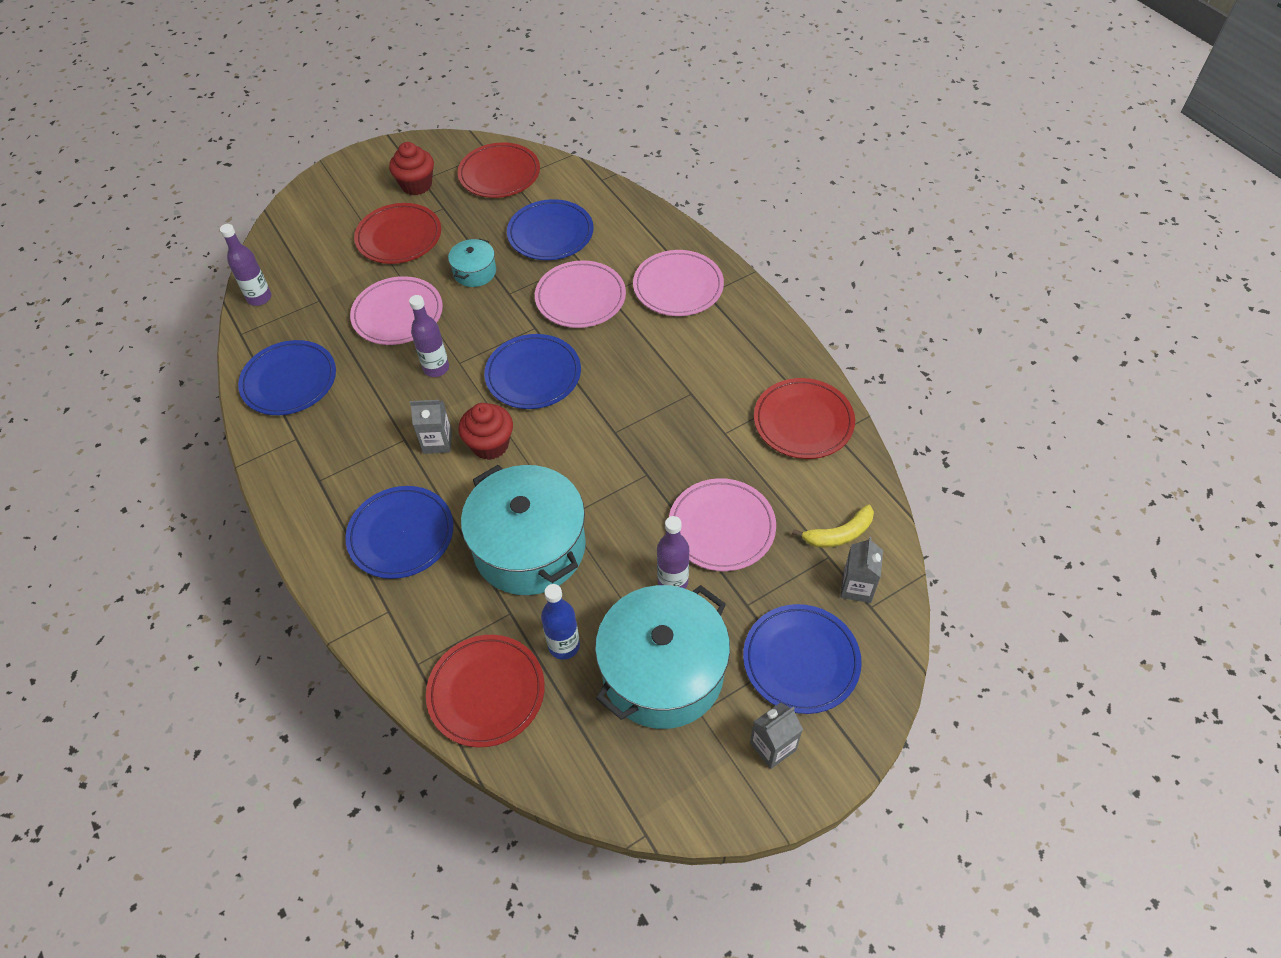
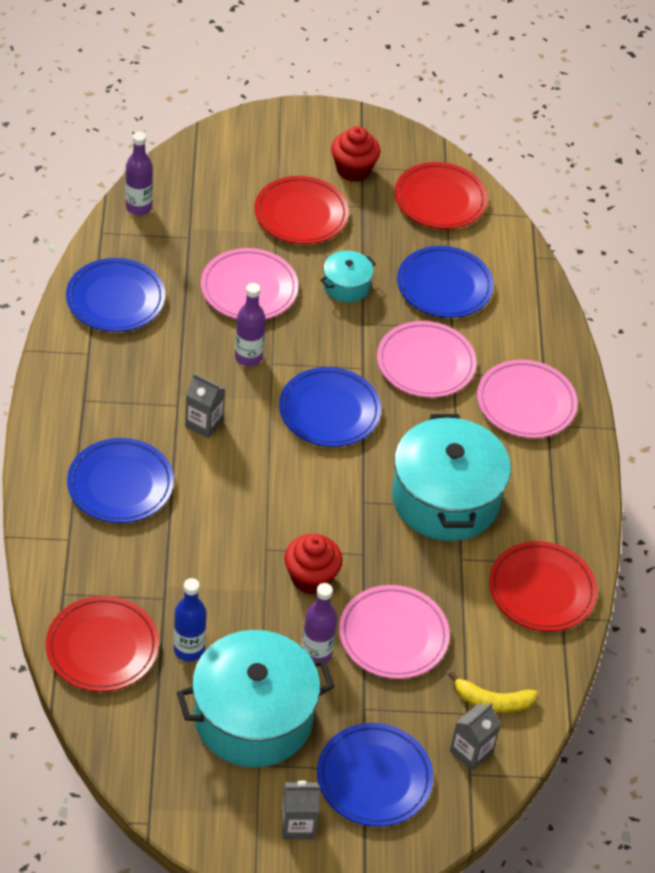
camera: 25 degrees right, 5 degrees down
(490, 445) = (247, 451): red cupcake -> red cupcake (311, 578)
(529, 547) = (218, 556): turquoise pot -> turquoise pot (445, 498)

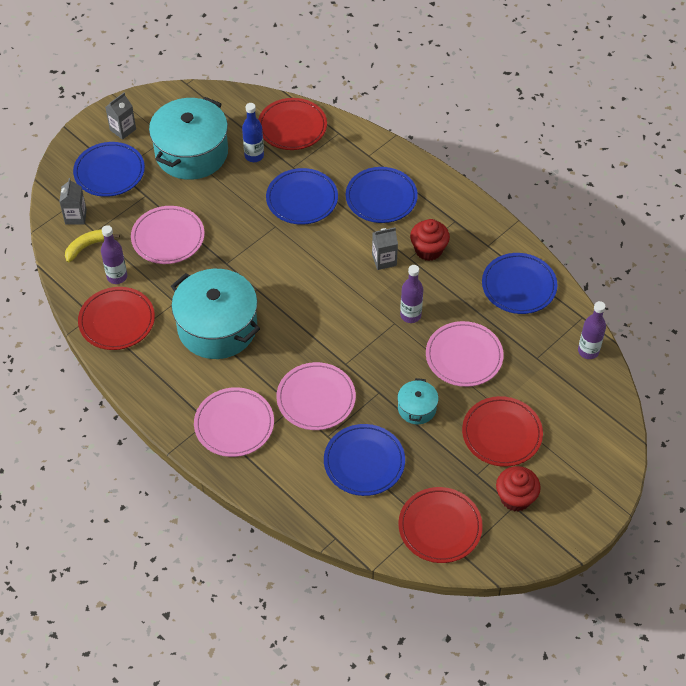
camera: 140 degrees right, 5 degrees up
(311, 578) = (238, 231): red cupcake -> red cupcake (428, 250)
(316, 653) = (195, 200): purple bottle -> purple bottle (117, 277)
(329, 411) = (332, 323): blue plate -> blue plate (302, 199)

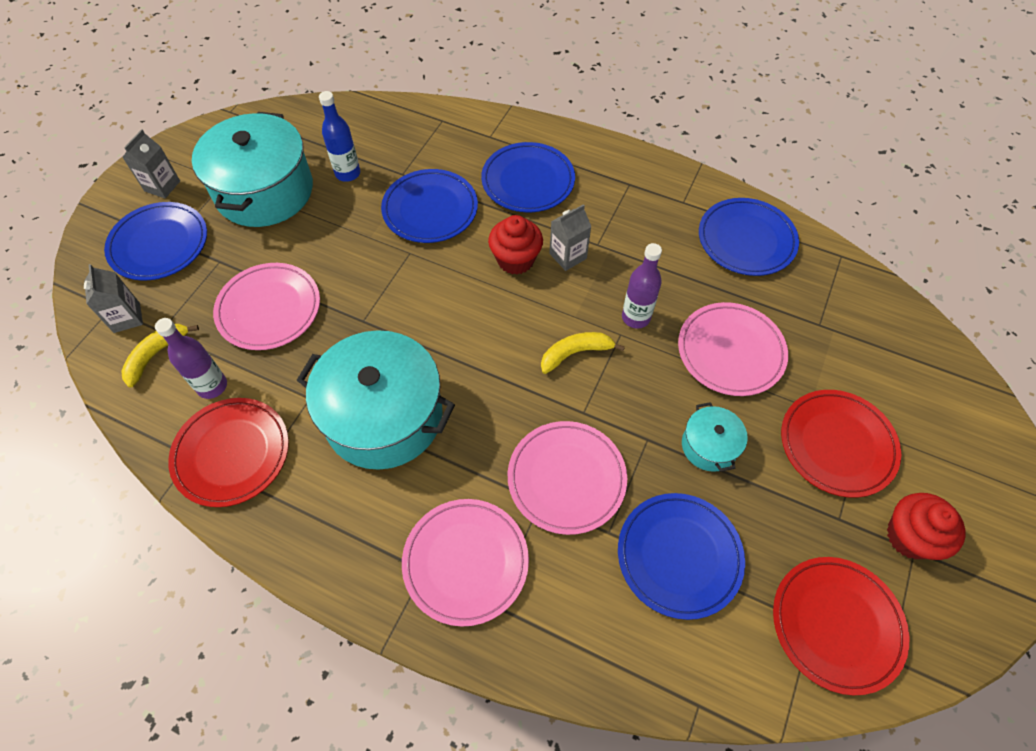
camera: 20 degrees left, 5 degrees up
(292, 127) = (382, 127): red plate -> none
(358, 326) = (575, 353): none -> yellow banana
(428, 250) = (616, 227): red cupcake -> red cupcake (515, 260)
(588, 351) = (874, 296): purple bottle -> none

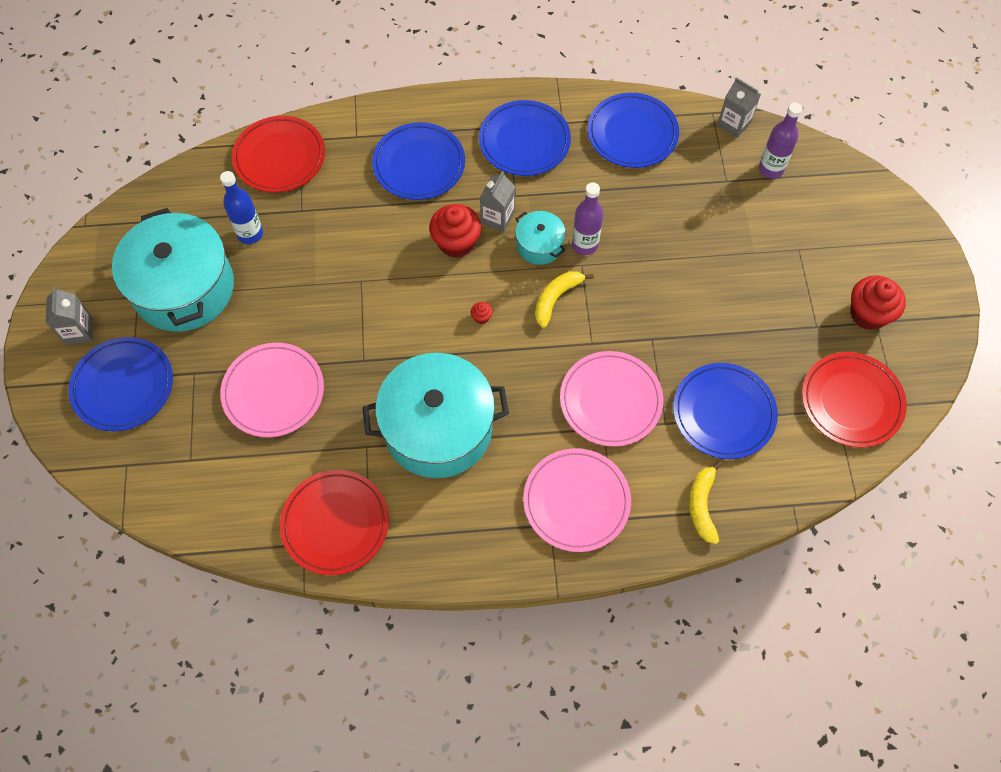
camera: 30 degrees left, 5 degrees up
(127, 318) = (149, 465): grey carton -> grey carton (733, 124)
(156, 354) = (204, 481): yellow banana -> yellow banana (702, 505)
(212, 386) = (275, 481): purple bottle -> purple bottle (771, 169)
(430, 209) = (350, 232): blue plate -> blue plate (524, 141)
(494, 335) = (481, 317): none -> red cupcake
(709, 446) = (699, 320): turquoise pot -> turquoise pot (539, 245)
(730, 351) = (673, 236): pink plate -> none
(837, 444) = (787, 271): red plate -> red plate (279, 157)

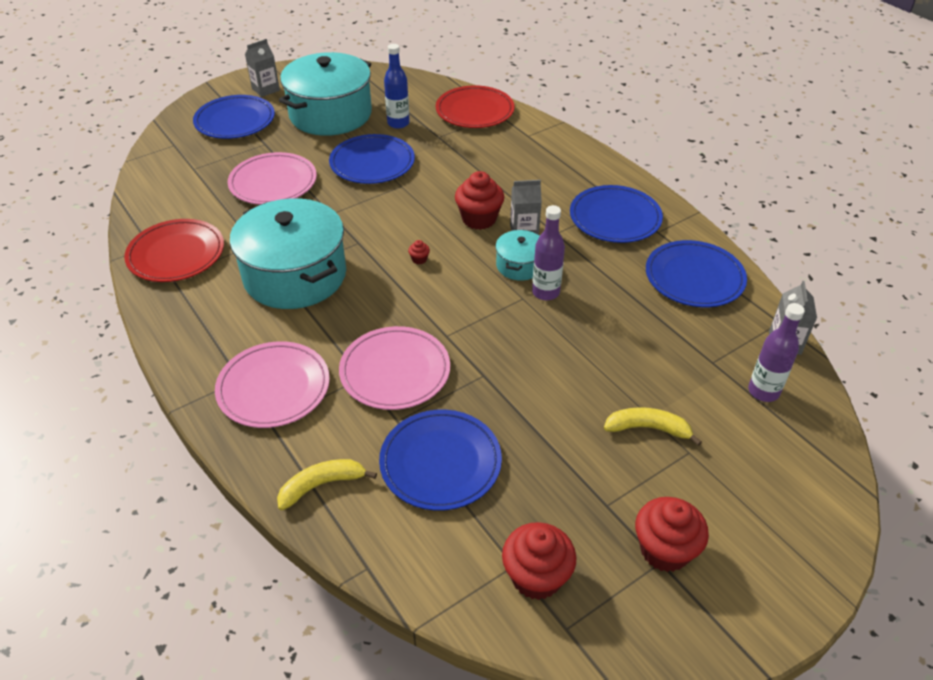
camera: 60 degrees right, 20 degrees down
(419, 164) = (534, 173): blue plate -> blue plate (372, 163)
(556, 298) = (474, 295): yellow banana -> yellow banana (648, 428)
(851, 401) = (536, 577): red plate -> red cupcake

